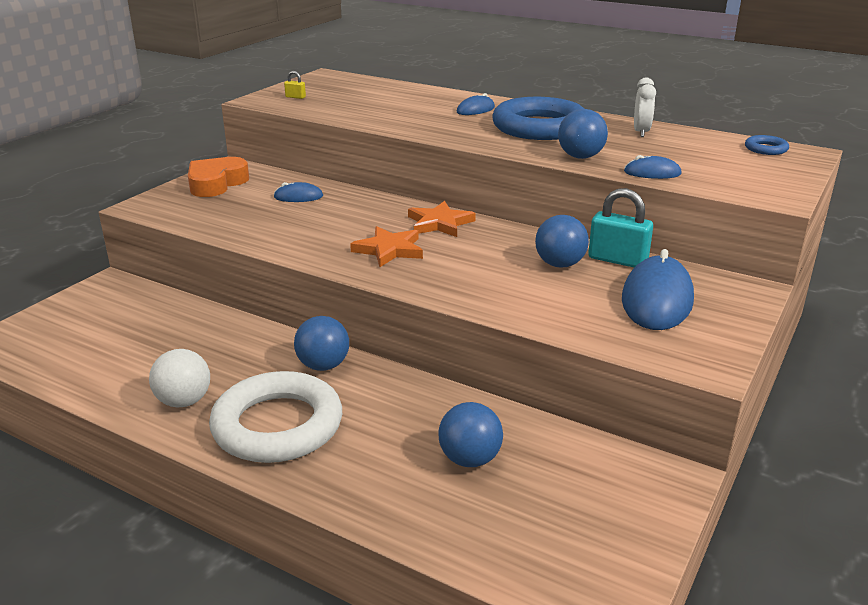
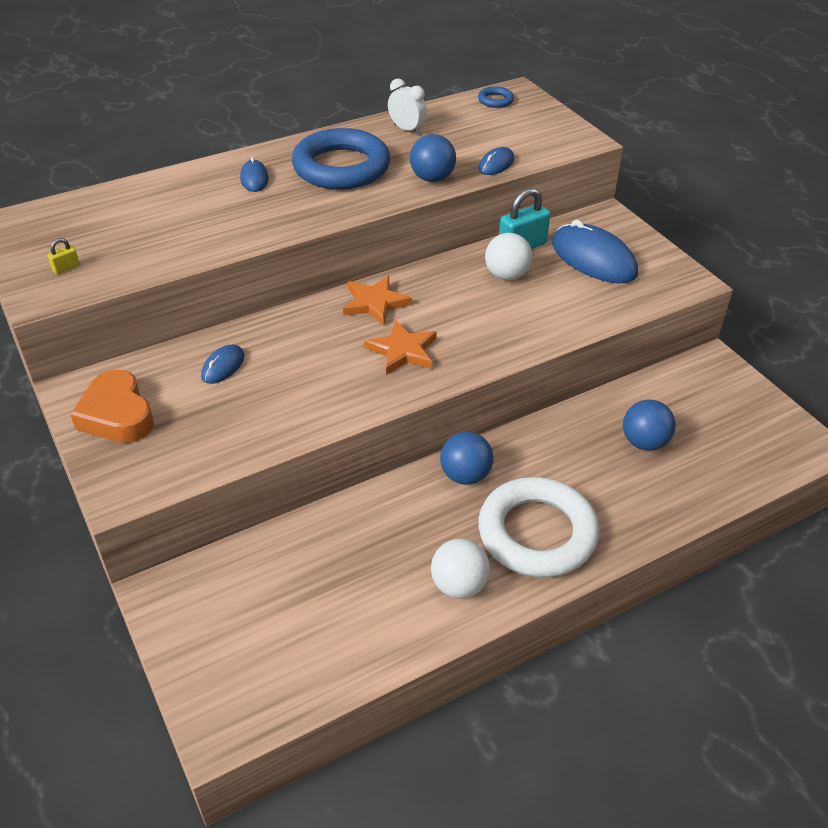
camera: 60 degrees left, 15 degrees up
(559, 264) = (506, 275): blue ball -> white ball

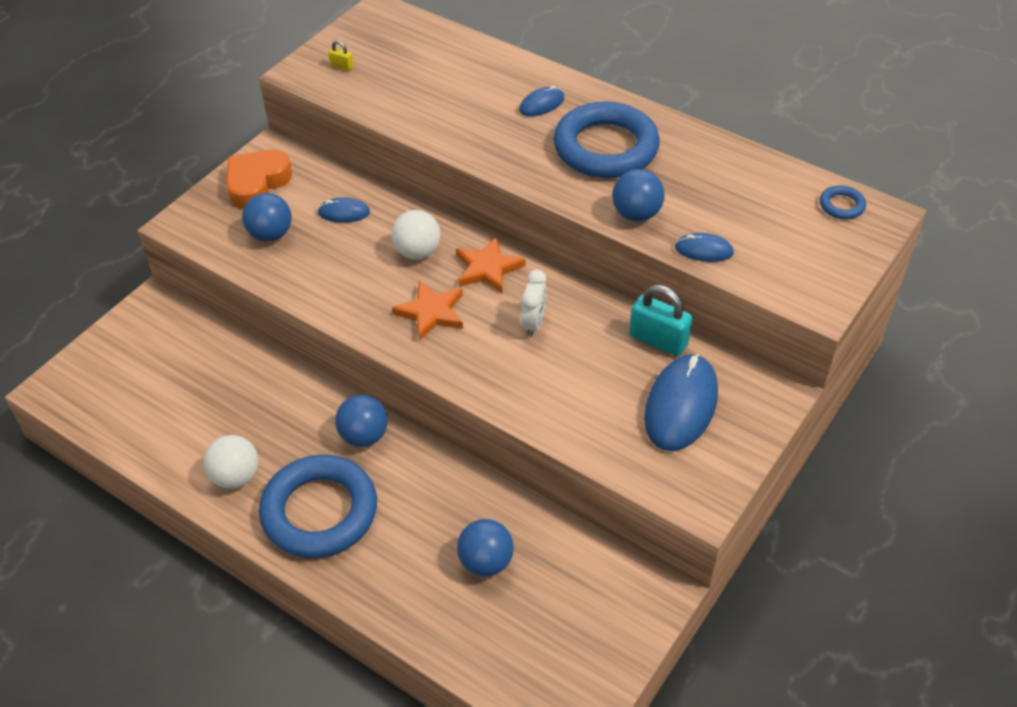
camera: 65 degrees right, 5 degrees up
(206, 425) = (270, 234): none -> blue ball
(407, 129) = (715, 163): white clock -> white clock (533, 323)
(506, 275) = (598, 345): white ball -> white ball (417, 252)
(537, 533) = (319, 511): white ring -> blue ring

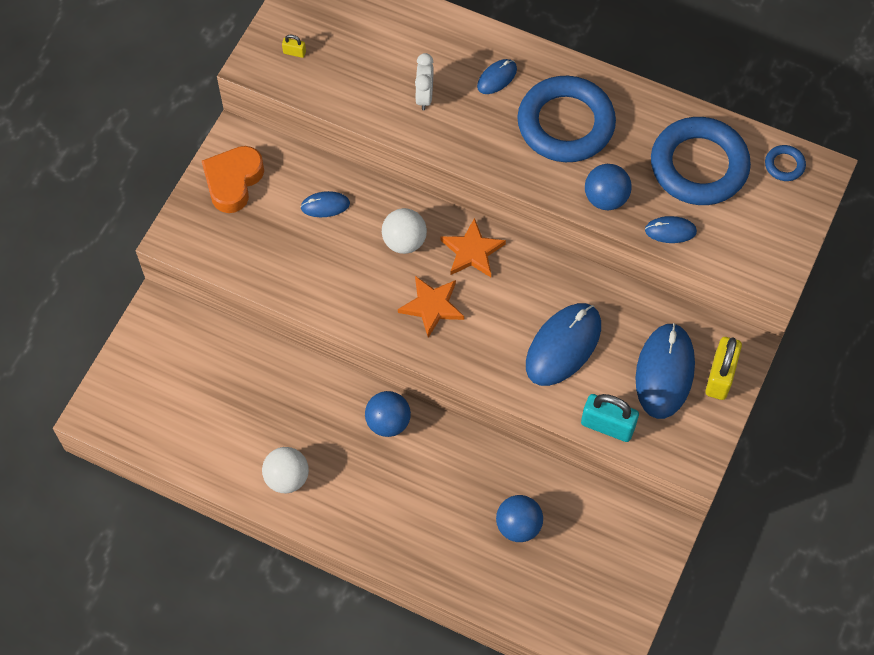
camera: 10 degrees left, 15 degrees up
(270, 234) = (263, 239): blue ball -> none
(319, 511) = (368, 500): blue ring -> blue ring (699, 166)
(533, 323) = (525, 306): white clock -> white clock (424, 96)
(568, 366) = (563, 346): none -> blue mouse
(658, 340) = (636, 309): turquoise padlock -> turquoise padlock (607, 425)
(746, 417) = (720, 376): none -> yellow padlock

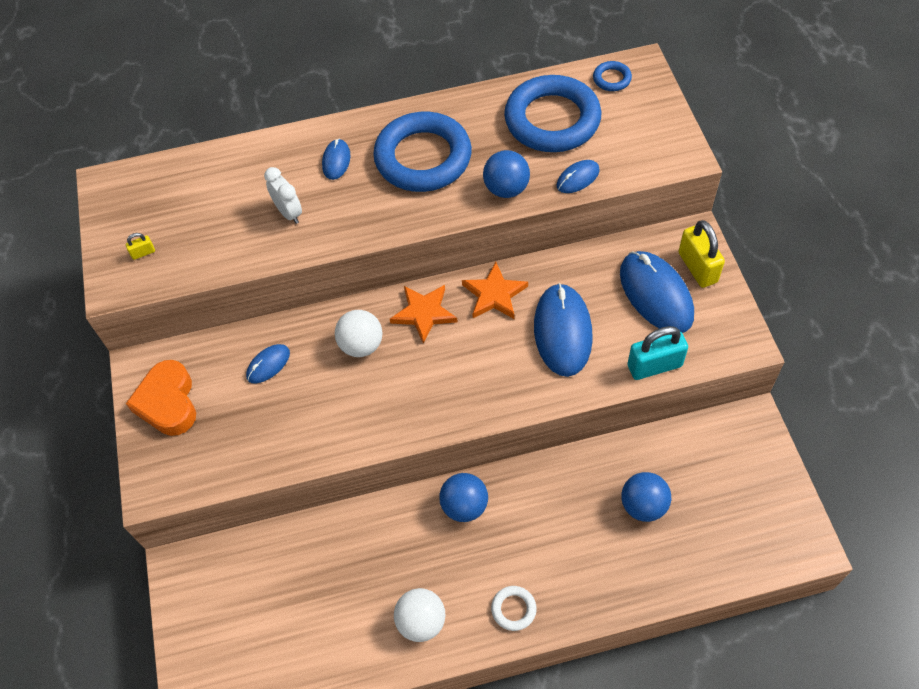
camera: 35 degrees left, 5 degrees down
(357, 521) = (513, 609): none -> white ring
(432, 306) = (431, 378): orange star -> orange star (494, 294)

